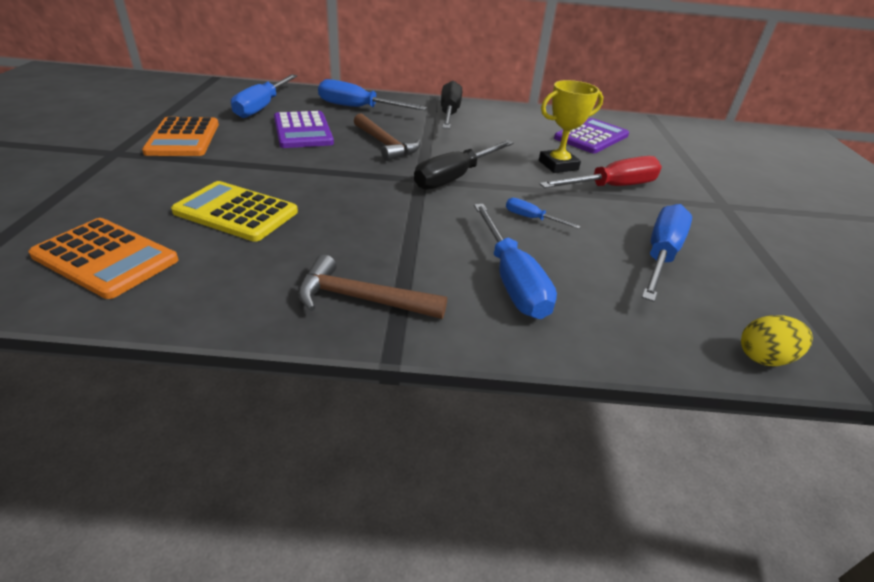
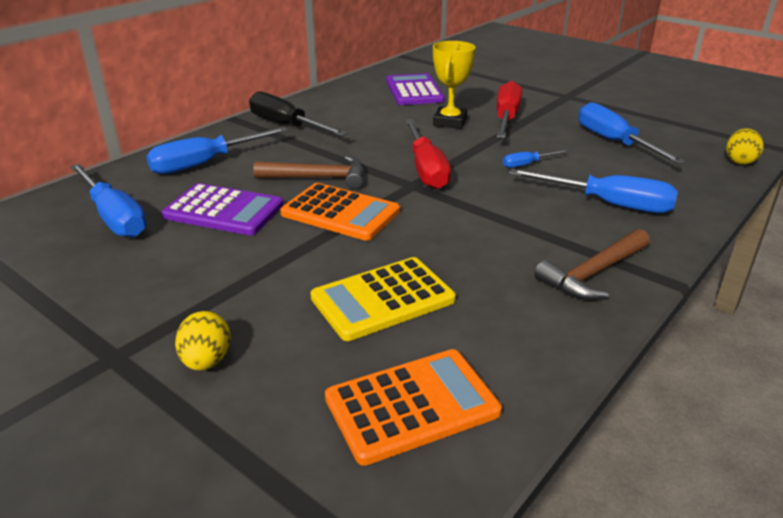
camera: 50 degrees left, 5 degrees down
(123, 177) = (206, 361): none -> yellow egg
(183, 138) = (137, 293): orange calculator -> orange calculator (340, 213)
(455, 177) = (426, 169): black screwdriver -> red screwdriver

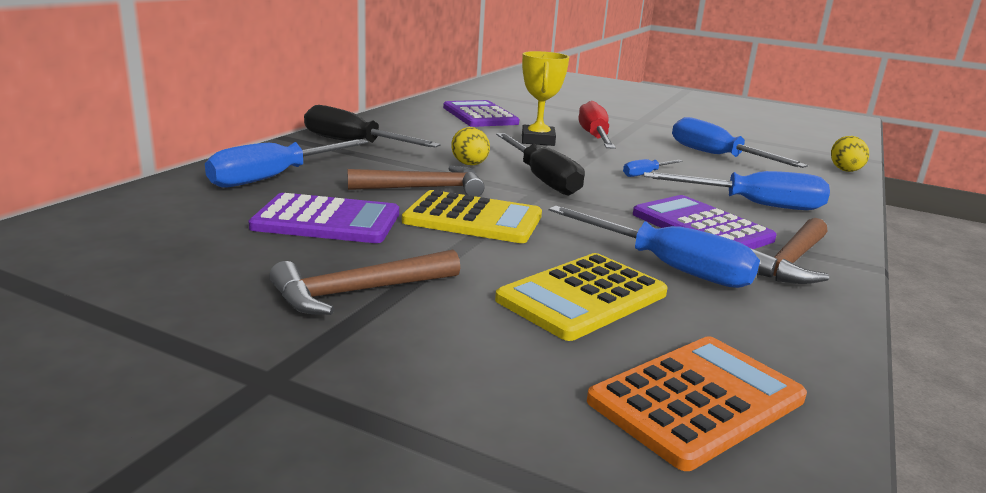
camera: 15 degrees left, 10 degrees down
(114, 217) = (181, 230): blue screwdriver -> blue screwdriver (667, 267)
(206, 361) = (404, 375): yellow egg -> yellow egg (470, 165)
(212, 283) = (358, 292): none -> brown hammer
(340, 213) = (473, 219): orange calculator -> yellow calculator
(426, 169) = (542, 179): red screwdriver -> black screwdriver
(537, 229) = (701, 227): none -> purple calculator

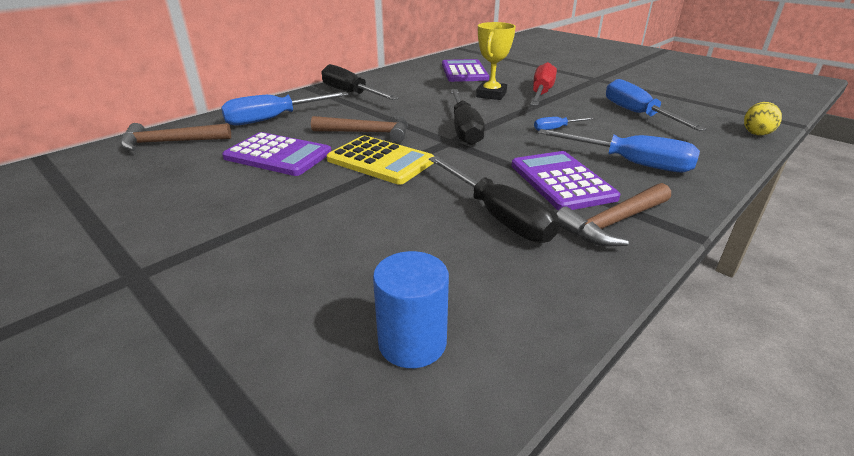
camera: 20 degrees right, 10 degrees up
(358, 292) = (248, 214): brown hammer -> brown hammer (170, 142)
(470, 165) = (419, 114): yellow egg -> none
(582, 297) = (404, 236): yellow calculator -> none
(667, 267) = (498, 216): blue screwdriver -> black screwdriver
(696, 400) = (412, 342): orange calculator -> blue cylinder

